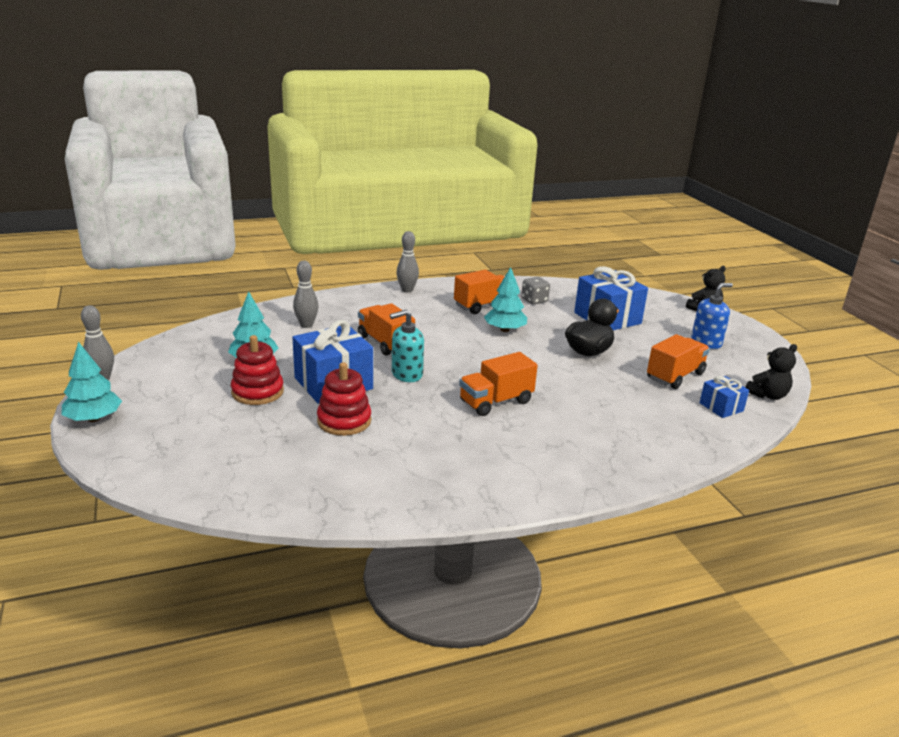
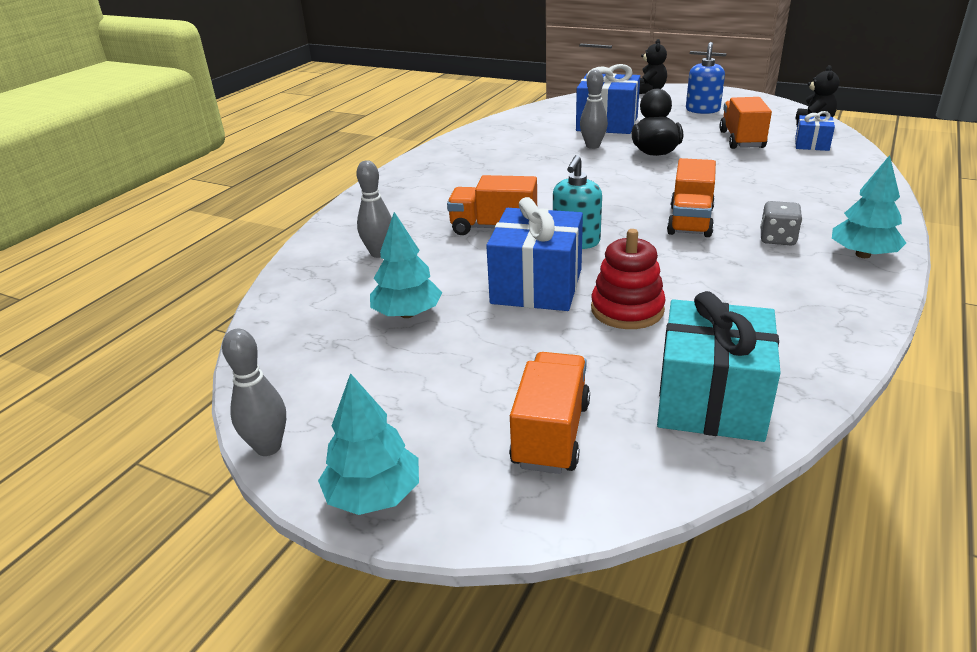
camera: 40 degrees left, 5 degrees up
(257, 392) = (487, 339): red stacking toy -> none
(276, 481) = (711, 400): none -> turquoise gift
(407, 290) = (401, 177): grey bowling pin -> grey bowling pin (593, 146)
(483, 305) = (497, 158): orange truck -> orange truck (551, 434)
(505, 330) = (560, 167): turquoise tree -> turquoise tree (862, 254)
(534, 300) = (526, 136): grey dice -> grey dice (777, 239)

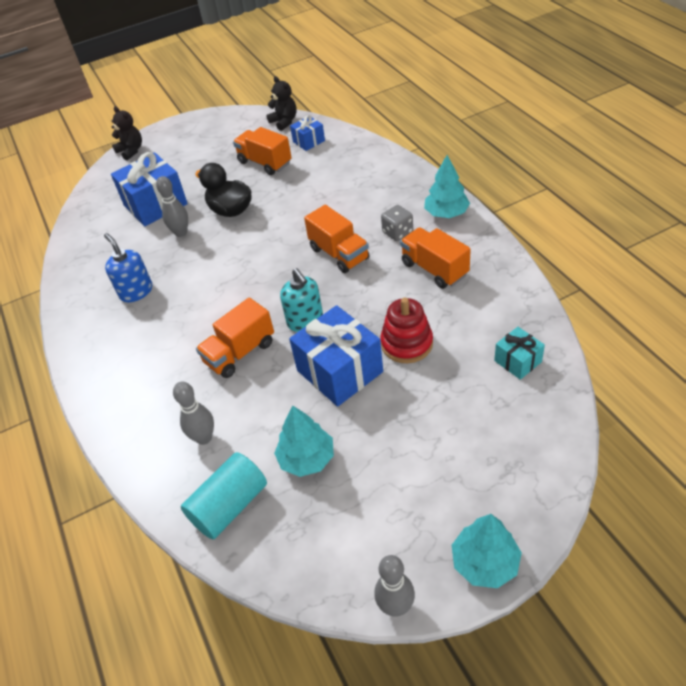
camera: 50 degrees left, 15 degrees up
(316, 297) = (229, 506): none -> turquoise cylinder
(551, 434) = (493, 447): orange truck -> orange truck (434, 269)
(702, 110) = (198, 149): blue soap dispenser -> blue soap dispenser (136, 291)
(711, 400) = (517, 361): turquoise gift -> turquoise gift, size x0.52

